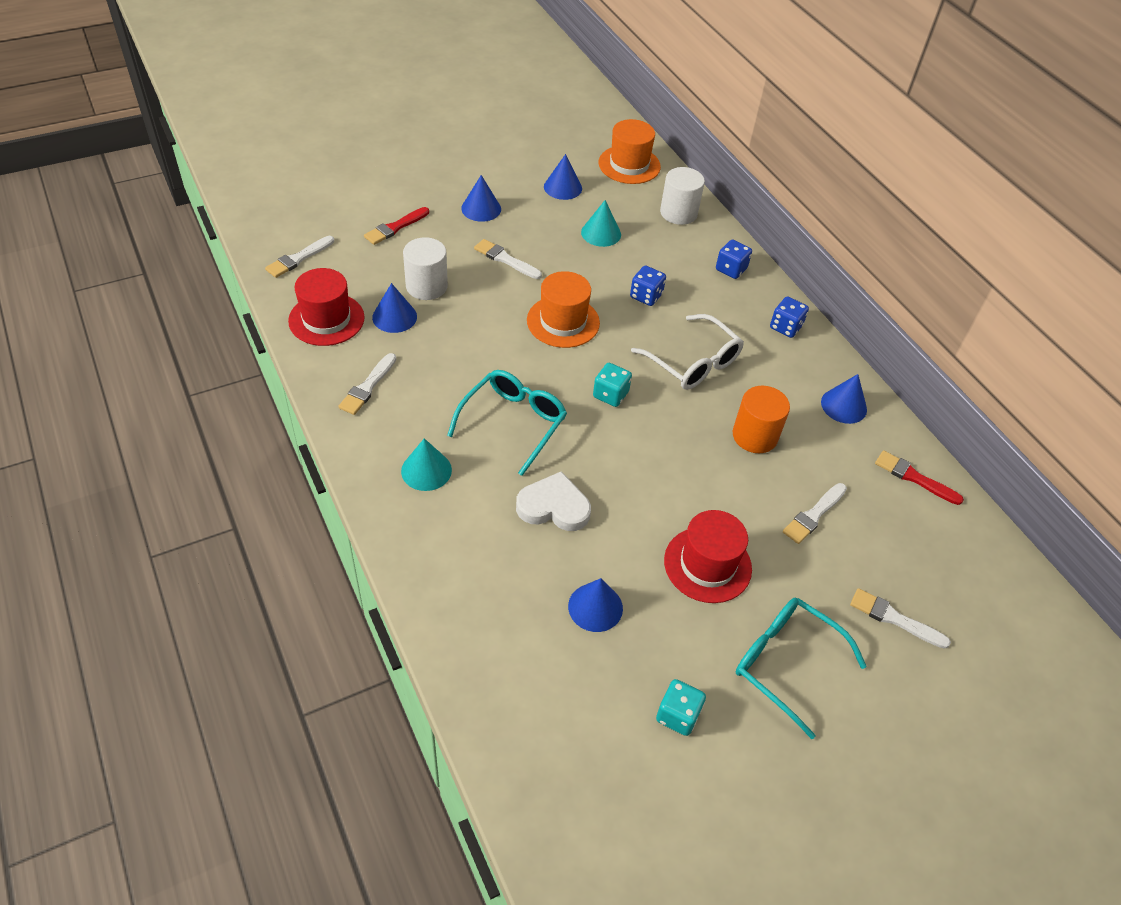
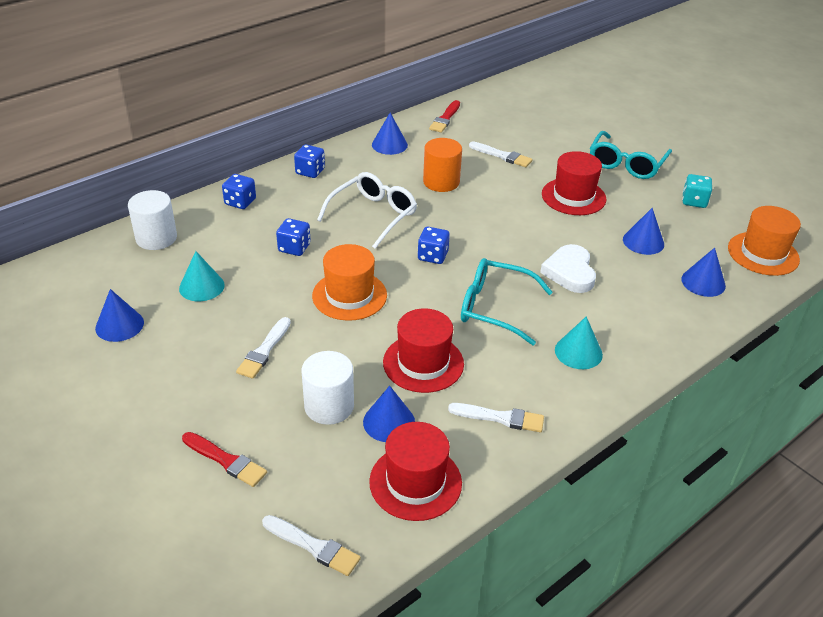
camera: 100 degrees left, 10 degrees down
(454, 352) = (423, 363): none -> red hat
(481, 208) = (172, 387): blue cone -> blue cone (703, 282)
(610, 395) = (432, 256): turquoise dice -> blue dice
(629, 165) = (69, 279): orange hat -> orange hat (763, 254)
(894, 618) = (565, 127): white brush -> none

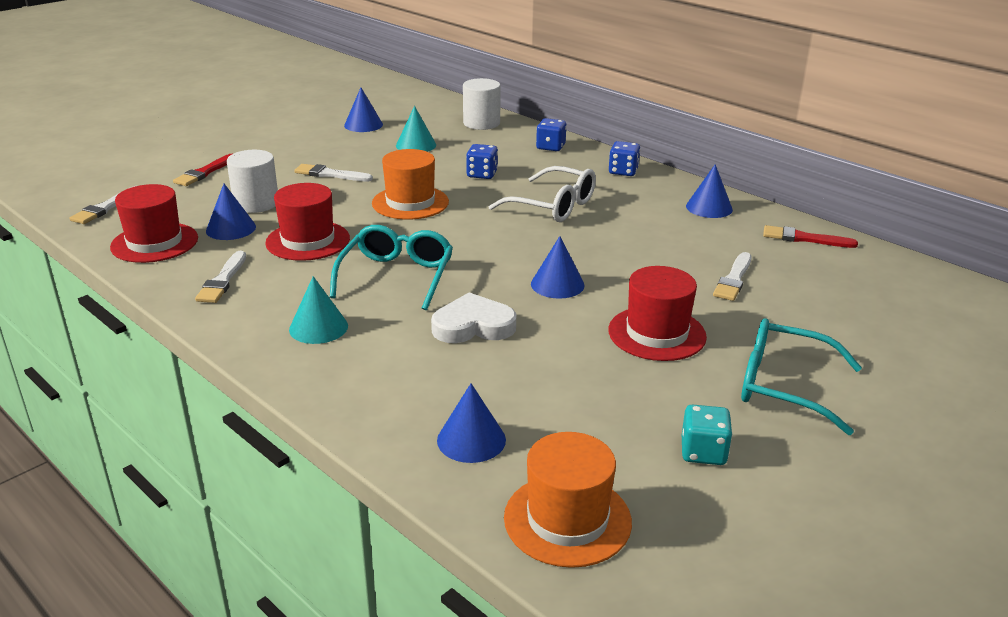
camera: 85 degrees right, 10 degrees down
(432, 256) = (486, 240): blue dice -> none
(441, 182) = (642, 240): orange cylinder -> none
(643, 242) = (562, 389): blue cone -> blue cone (557, 284)

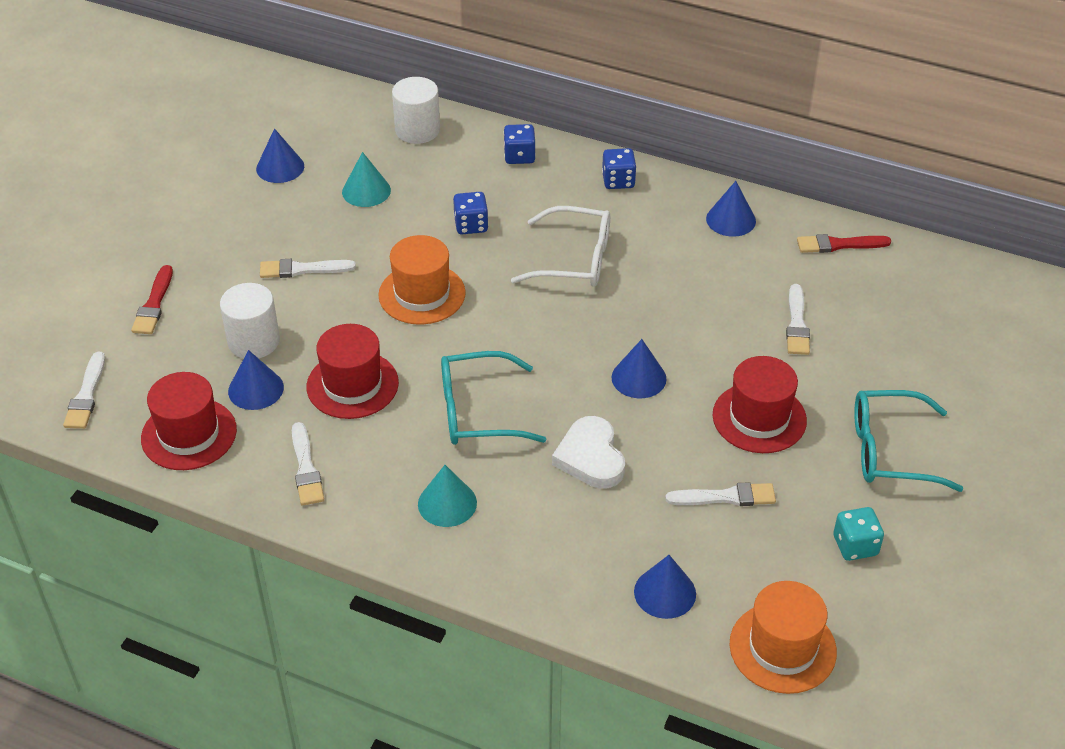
camera: 20 degrees left, 15 degrees up
(396, 276) = (478, 411): turquoise glasses -> turquoise glasses turned 90 degrees counterclockwise
(473, 326) = (590, 457): white heart -> white heart turned 75 degrees counterclockwise
(585, 382) = (726, 497): none -> white brush

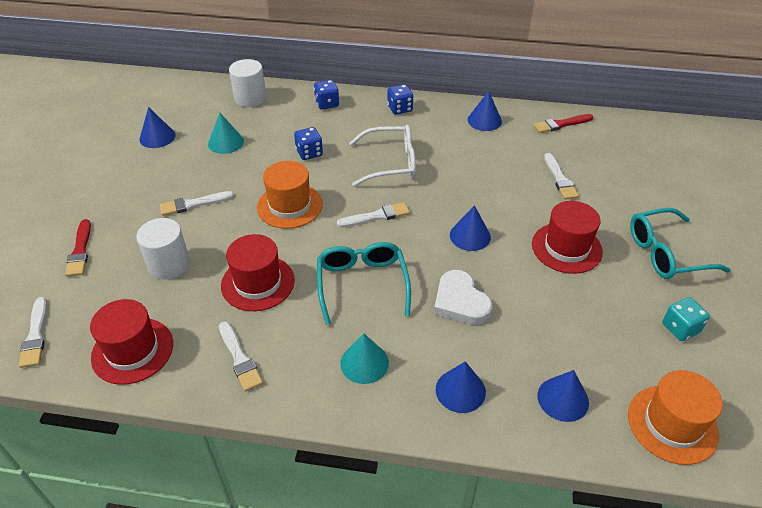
camera: 15 degrees left, 0 degrees up
(256, 389) = (180, 301): blue cone -> blue cone (460, 390)
(478, 411) = (362, 284): turquoise glasses -> turquoise glasses turned 105 degrees clockwise
(726, 497) = (571, 311): white brush -> white brush (376, 216)

